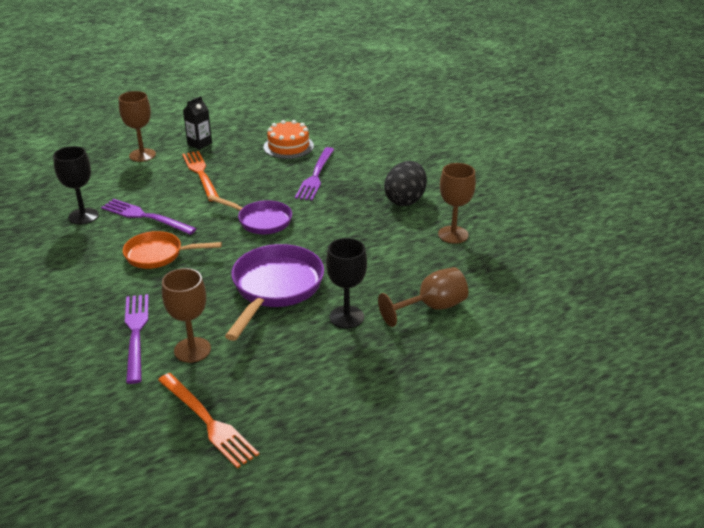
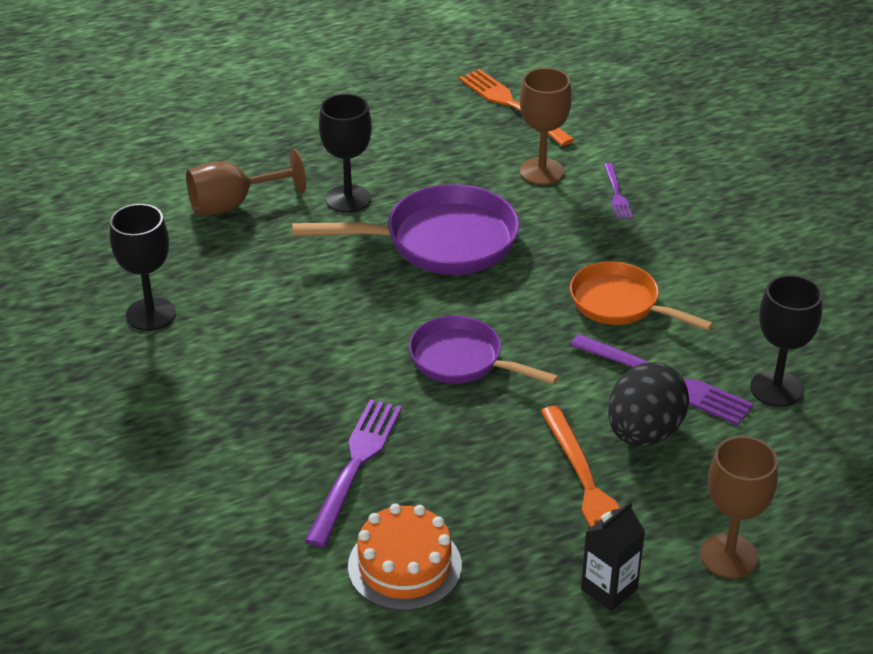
camera: 175 degrees left, 5 degrees up
(136, 333) = (616, 194): purple fork -> purple fork, size x0.54
(158, 255) = (620, 304): orange pan -> orange pan turned 150 degrees counterclockwise
(275, 288) = (440, 242): purple pan -> purple pan turned 120 degrees counterclockwise
(405, 200) = (201, 391): black egg -> black egg (644, 433)
(453, 235) = (150, 314): brown goblet -> black goblet

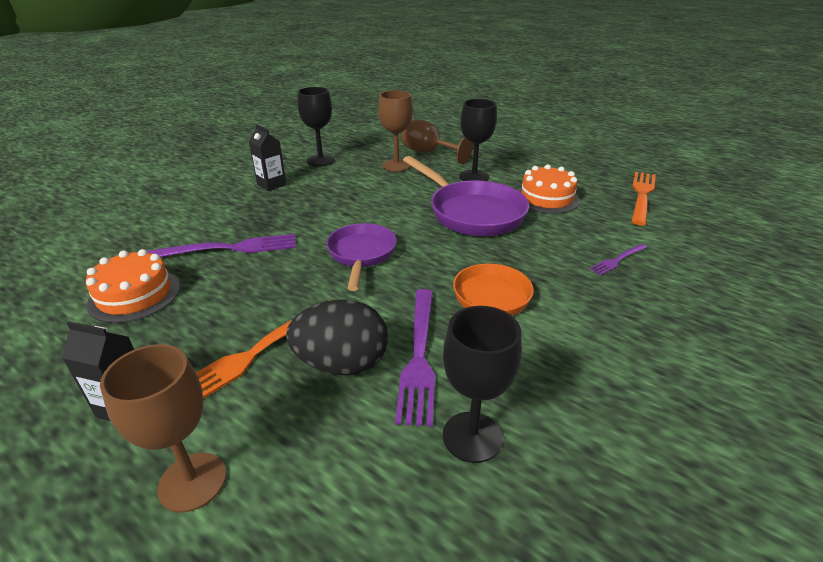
camera: 60 degrees right, 5 degrees down
(191, 386) = (271, 184): none -> black carton
(457, 172) = (546, 198): none -> orange cake
(541, 171) = (593, 224): brown goblet -> brown goblet (396, 165)

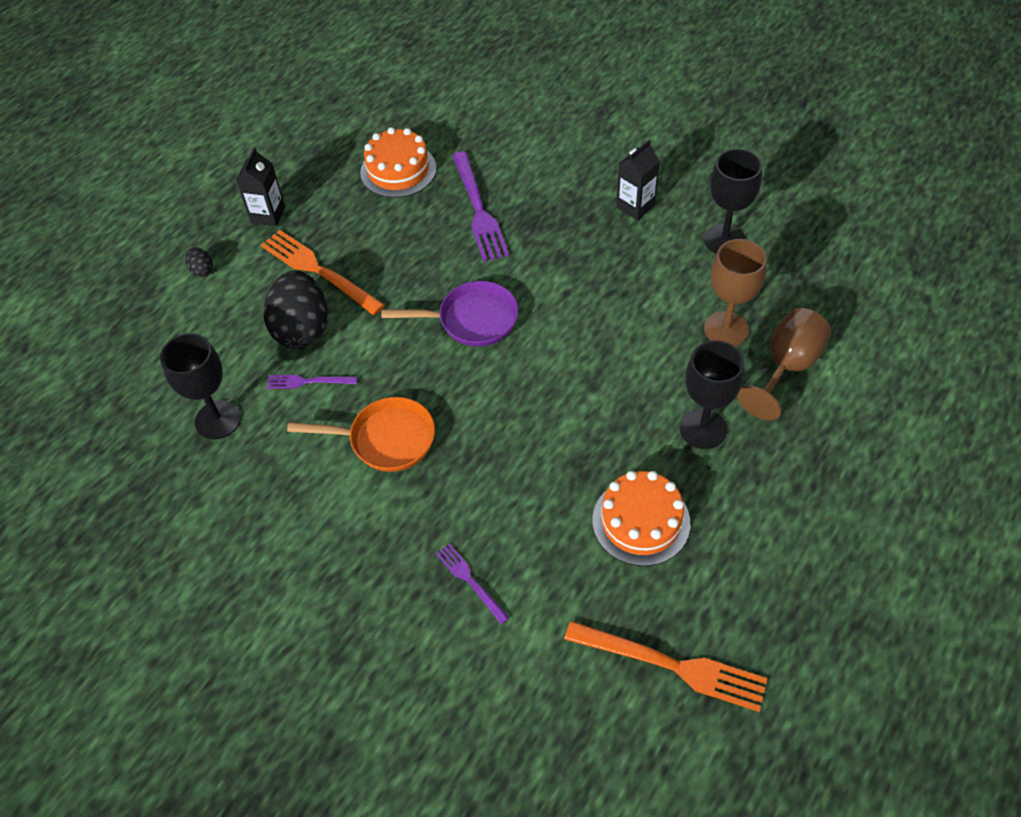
camera: 90 degrees right, 20 degrees up
(192, 481) = (202, 270): brown goblet -> black egg
(419, 356) = (308, 381): purple fork -> purple fork, size x0.54
(471, 213) = (582, 424): purple pan -> none

